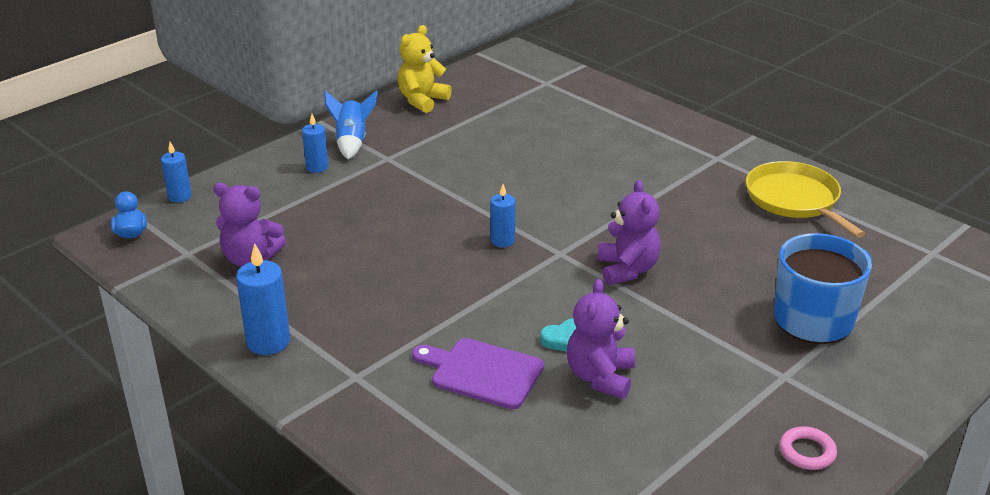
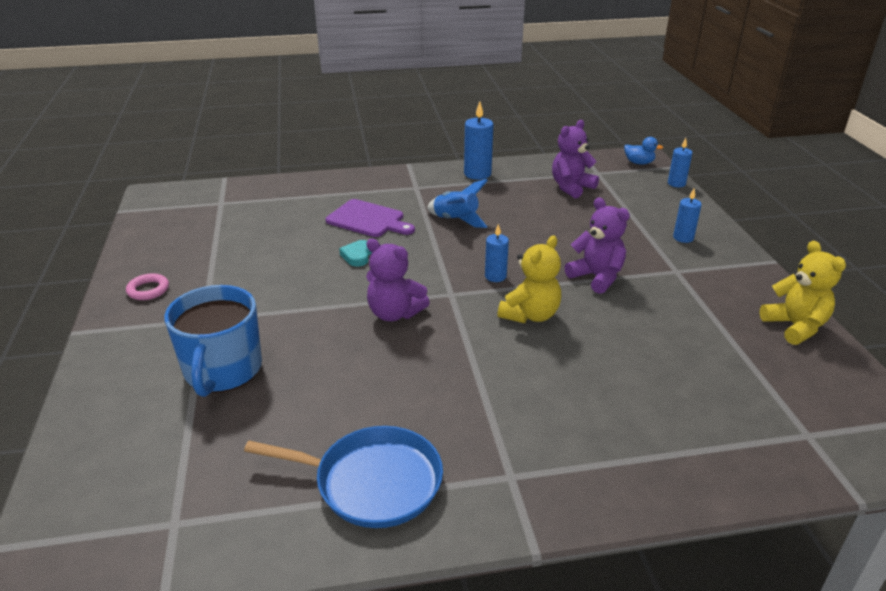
camera: 125 degrees right, 0 degrees up
(352, 142) = (720, 264): blue rocket -> blue rocket (456, 220)
(482, 372) = (368, 220): purple cutting board -> purple cutting board turned 60 degrees clockwise
(541, 204) = (530, 315): none -> yellow teddy bear
(600, 377) = (309, 252): purple teddy bear -> purple teddy bear (596, 277)
(795, 200) = (372, 482): yellow pan -> blue pan

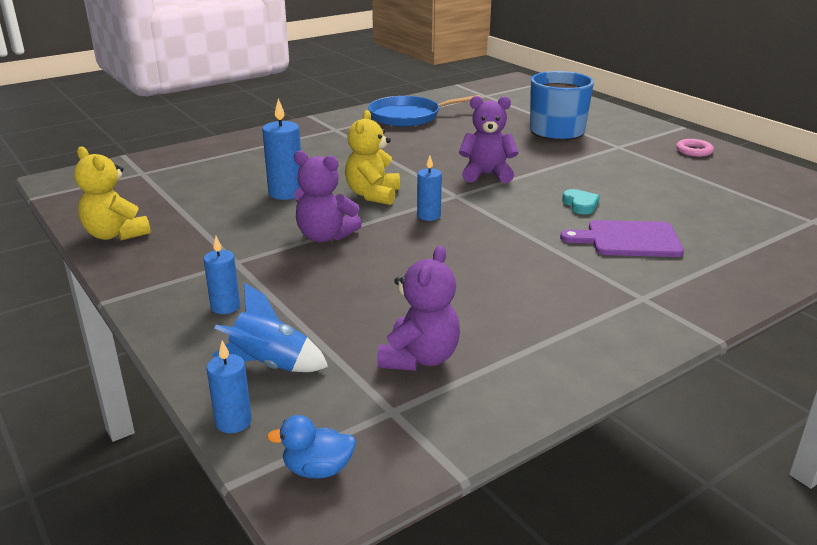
camera: 155 degrees right, 5 degrees down
(456, 220) = (531, 262): blue rocket -> blue rocket (270, 365)
(477, 174) = (590, 347): blue candle -> blue candle (286, 193)

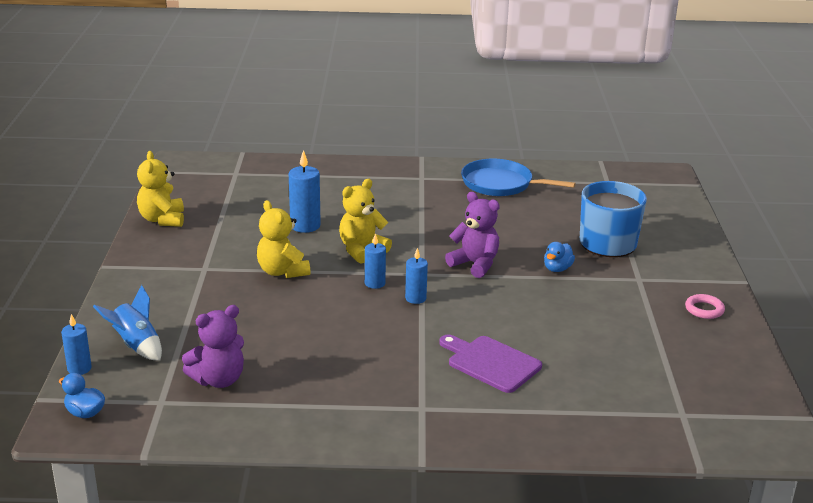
camera: 35 degrees right, 0 degrees up
(225, 307) = (160, 298): blue candle -> blue candle (415, 298)
(325, 236) = (282, 271): purple teddy bear -> yellow teddy bear
(553, 158) = (557, 269): none -> blue duck
(580, 205) = (505, 319): turquoise heart -> none

